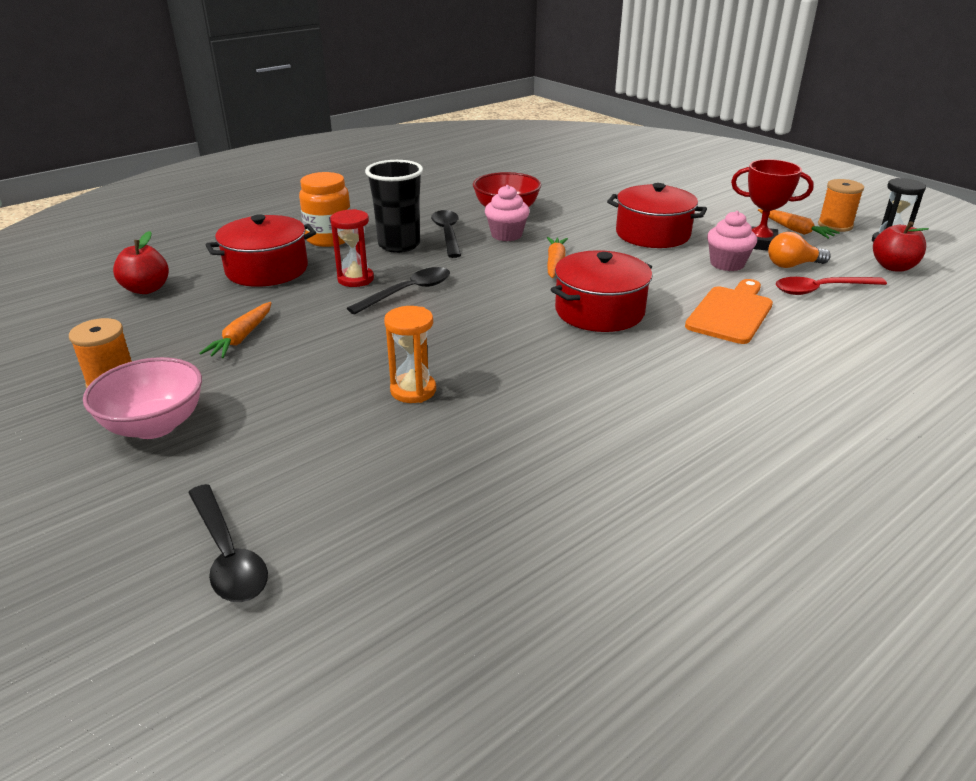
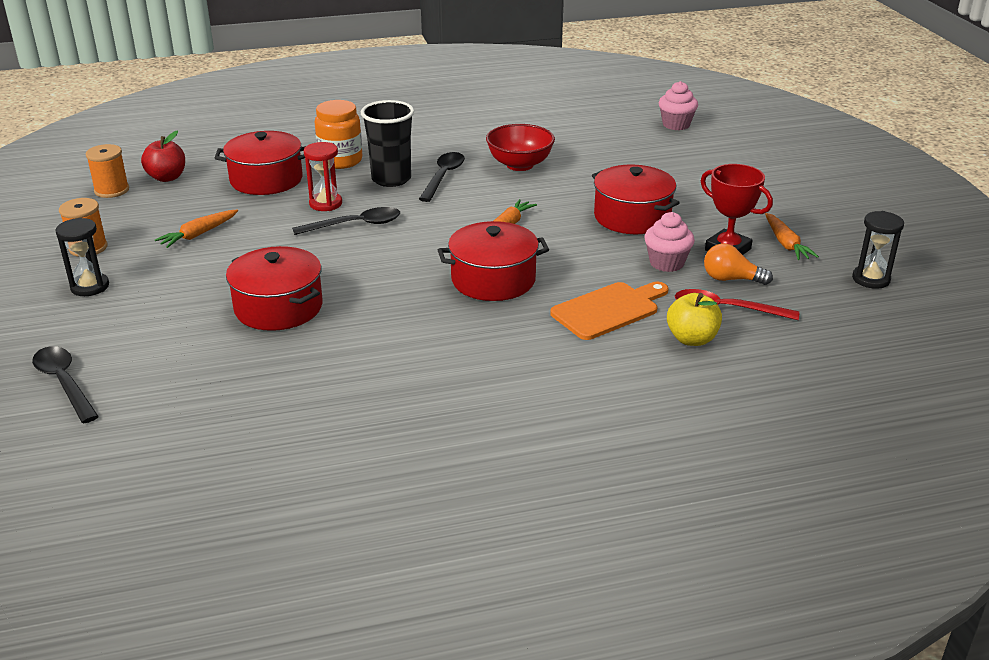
camera: 25 degrees right, 0 degrees up
(155, 425) = (90, 287): pink bowl -> black hourglass
(227, 555) = (64, 383): black spoon -> black spoon turned 150 degrees clockwise
(413, 390) = (278, 307): orange hourglass -> red pot
(506, 235) = (494, 189): pink cupcake -> pink cupcake (676, 125)
(828, 320) = (692, 339): none -> yellow apple
(835, 225) = (837, 248): orange spool -> orange spool (112, 190)
(893, 267) = (836, 305): red apple -> none

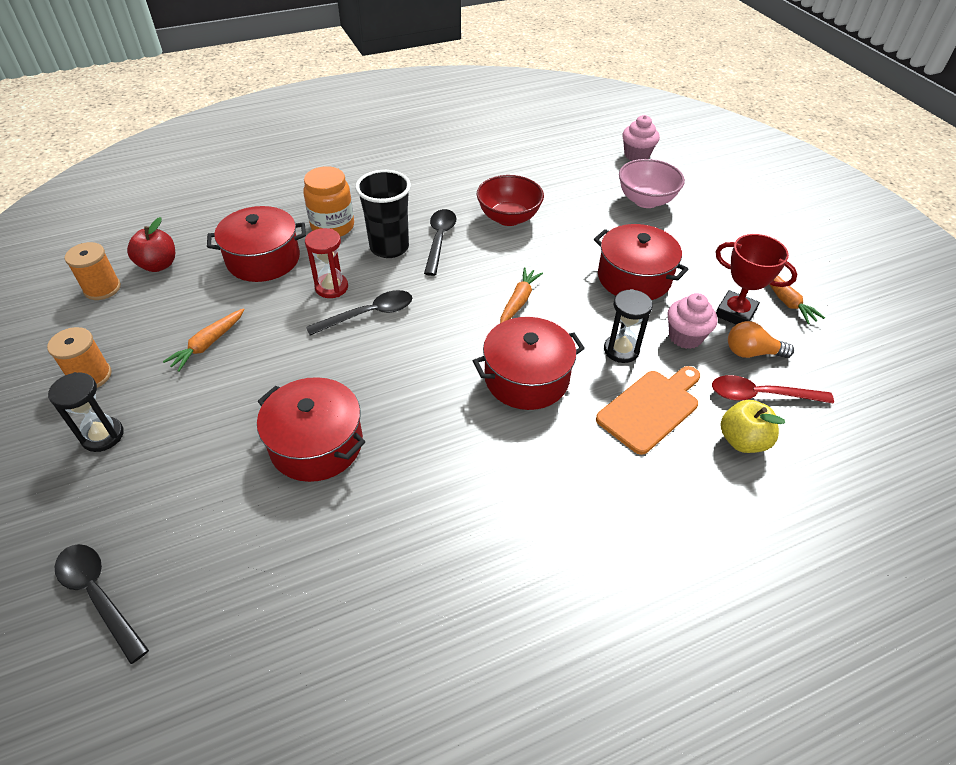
camera: 10 degrees left, 15 degrees up
(670, 160) = (646, 200): none -> pink bowl
(871, 279) = (876, 339): black hourglass -> black hourglass (621, 350)

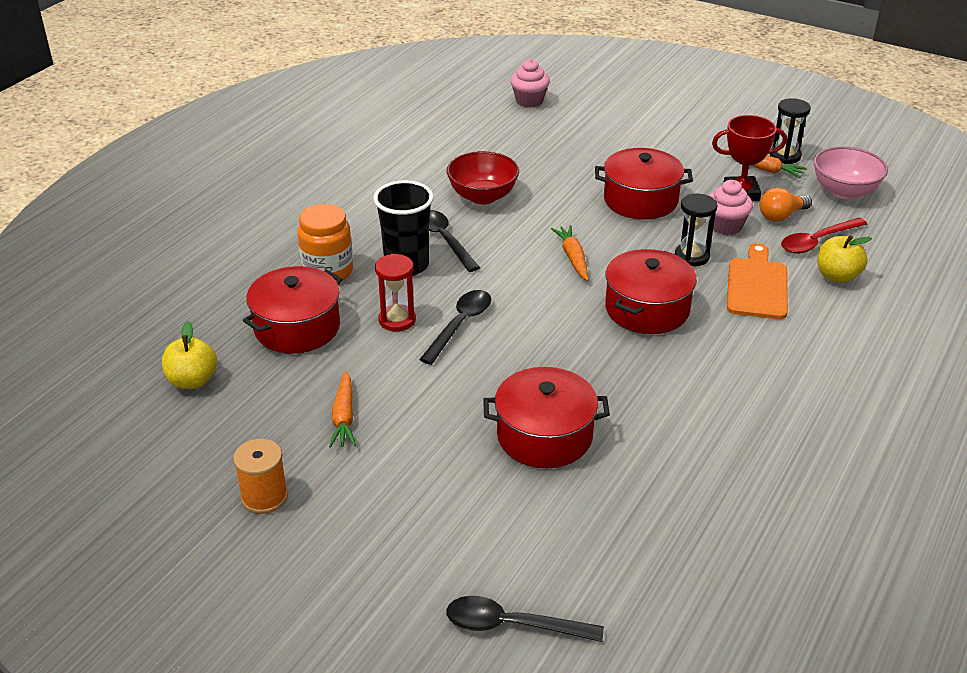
camera: 35 degrees left, 10 degrees down
(102, 288) = (161, 427): orange spool -> none
(103, 436) = (348, 530): black hourglass -> black hourglass (785, 156)
(158, 265) = (192, 381): red apple -> yellow apple
(646, 200) = (580, 136): pink bowl -> pink bowl (844, 191)

